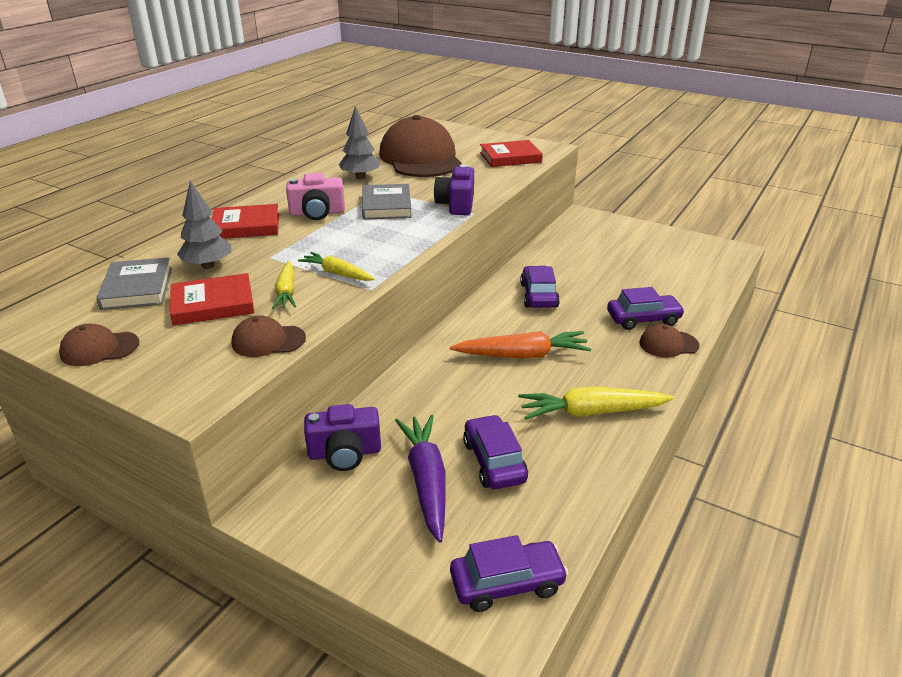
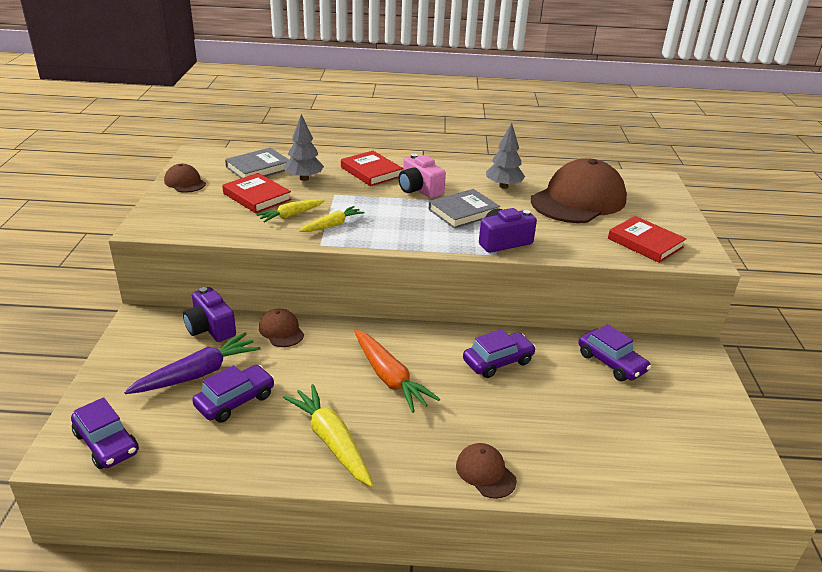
camera: 60 degrees right, 0 degrees up
(268, 341) = (225, 229): brown cap -> brown cap (281, 331)
(337, 273) = (332, 225): yellow carrot -> yellow carrot turned 45 degrees clockwise
(643, 319) = (518, 444): purple car -> purple car (611, 363)

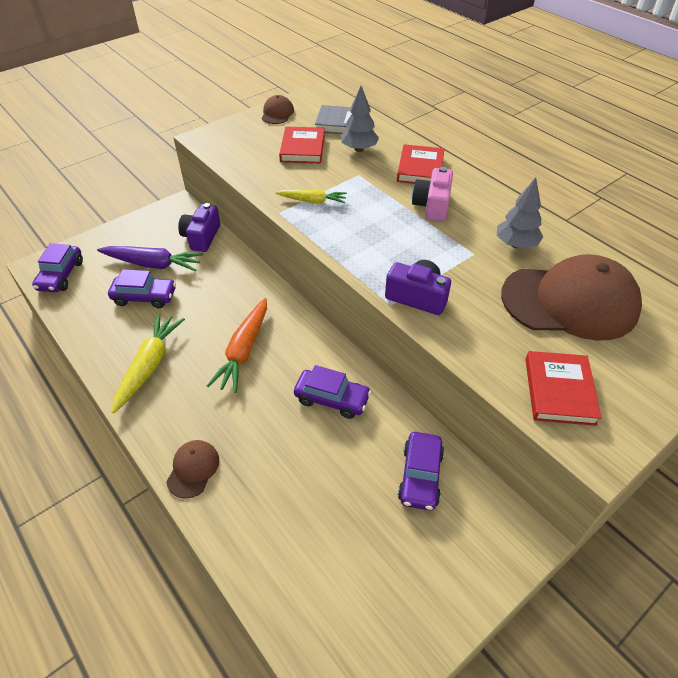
camera: 50 degrees right, 15 degrees up
(281, 331) = (234, 267): brown cap -> none
(291, 215) = (299, 176): yellow carrot -> none
(463, 212) = (432, 248): grey book -> none

